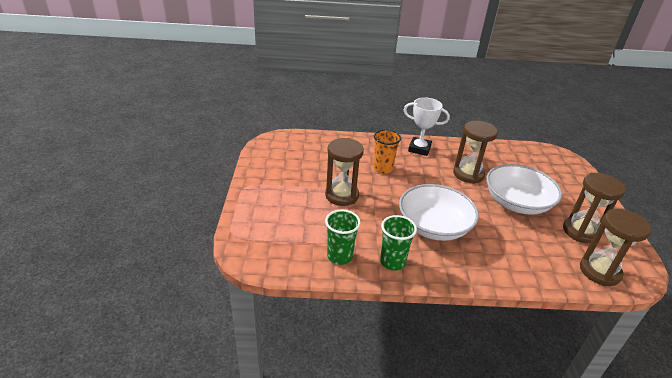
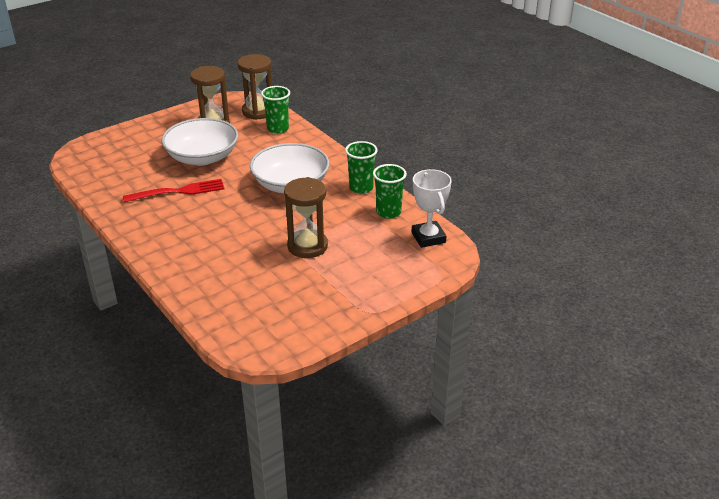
camera: 125 degrees left, 0 degrees up
(383, 168) = (227, 242): orange cup -> none
(419, 149) = (155, 235): white trophy -> white trophy (428, 237)
(468, 174) = (178, 191): brown hourglass -> red fork
(549, 267) = (278, 129): none -> green cup

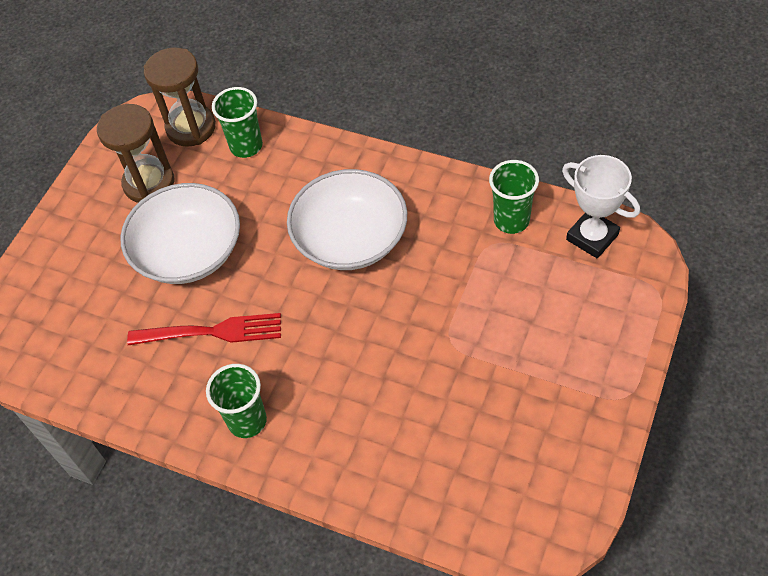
camera: 25 degrees left, 20 degrees up
(178, 191) = (212, 332): red fork -> red fork turned 45 degrees clockwise
(307, 246) = (462, 333): brown hourglass -> none
(361, 188) = (444, 197): green cup -> green cup (247, 421)

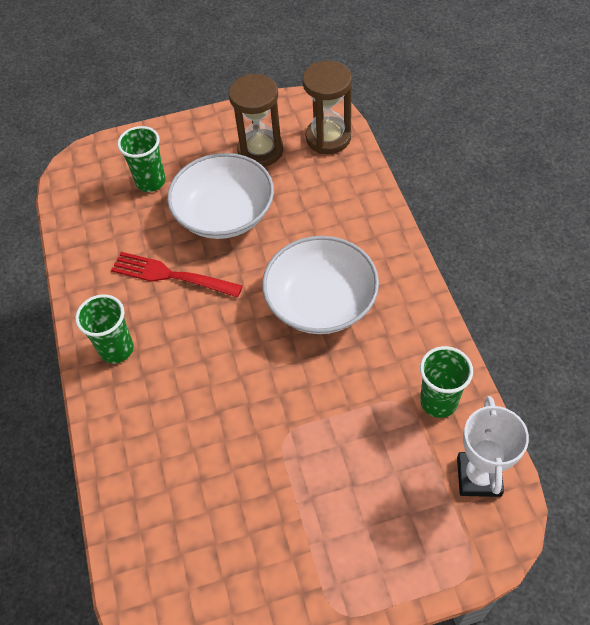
camera: 50 degrees right, 0 degrees up
(212, 332) = (171, 275): red fork -> red fork turned 150 degrees clockwise
(246, 146) = (343, 180): green cup -> green cup (150, 182)

